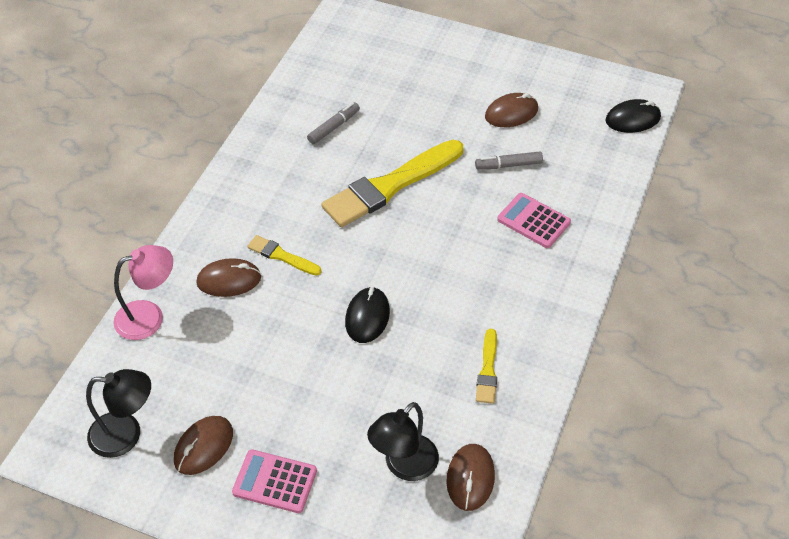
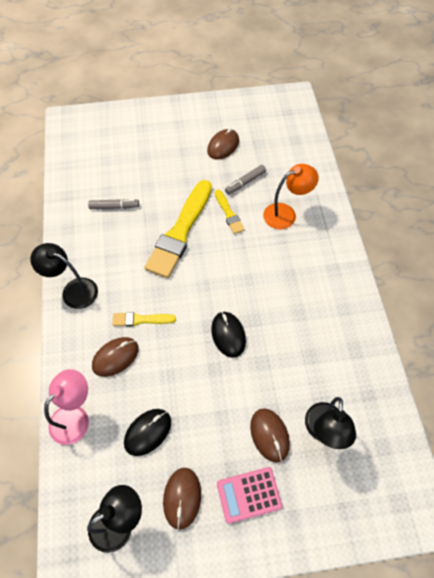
camera: 30 degrees left, 10 degrees up
(230, 193) = (73, 290): none -> black lamp
(334, 127) = (114, 207): grey marker -> grey marker turned 75 degrees clockwise
(470, 478) = (369, 415): brown mouse -> brown mouse (269, 435)
(487, 370) = (328, 332): yellow brush -> yellow brush (229, 213)
(533, 221) = (286, 214): pink calculator -> orange lamp
(632, 119) = (297, 118): black mouse -> black mouse (148, 432)

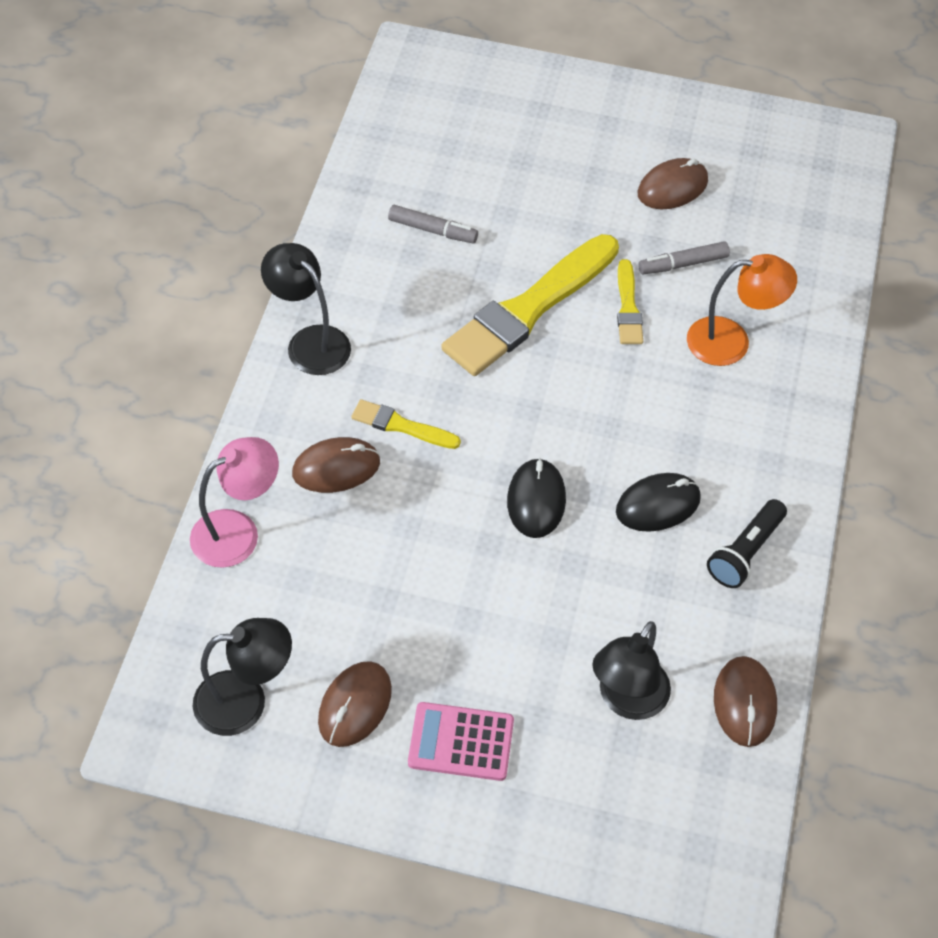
camera: 20 degrees right, 5 degrees down
(148, 432) = (341, 595): black mouse -> black mouse (658, 505)
(269, 435) = (534, 672): brown mouse -> brown mouse (744, 703)
(343, 322) = (745, 552): none -> black flashlight

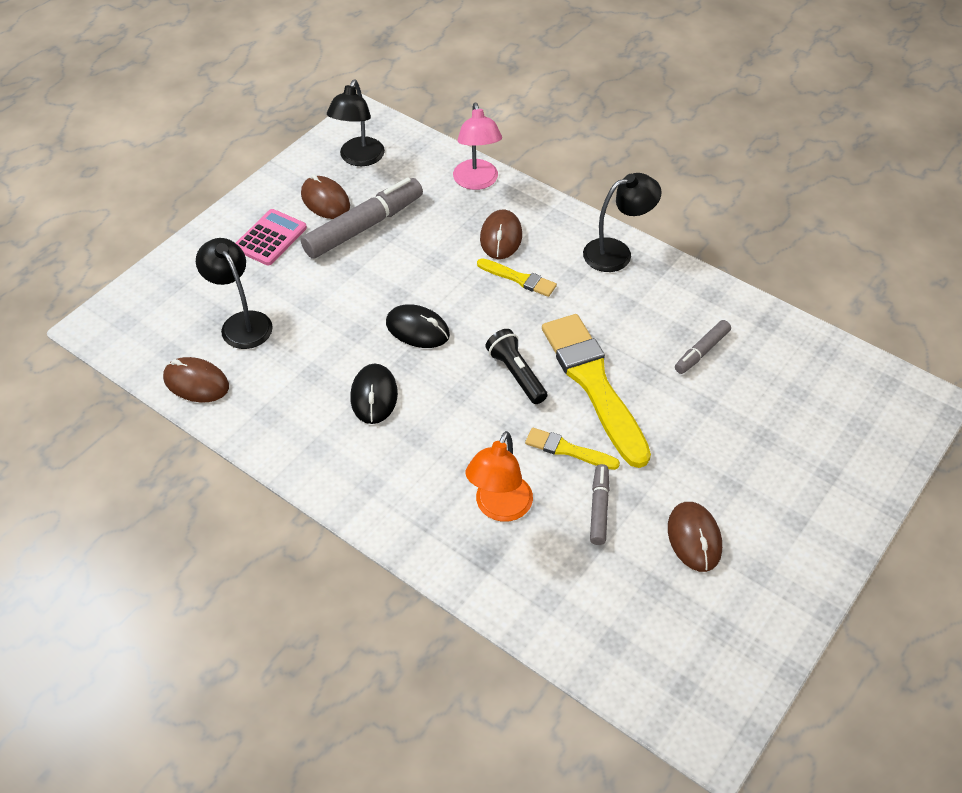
camera: 115 degrees right, 5 degrees down
(386, 633) = (364, 226): none -> grey marker
(401, 426) = (519, 279): yellow brush -> yellow brush turned 75 degrees clockwise
(745, 552) = (304, 432): black flashlight -> black flashlight (516, 374)

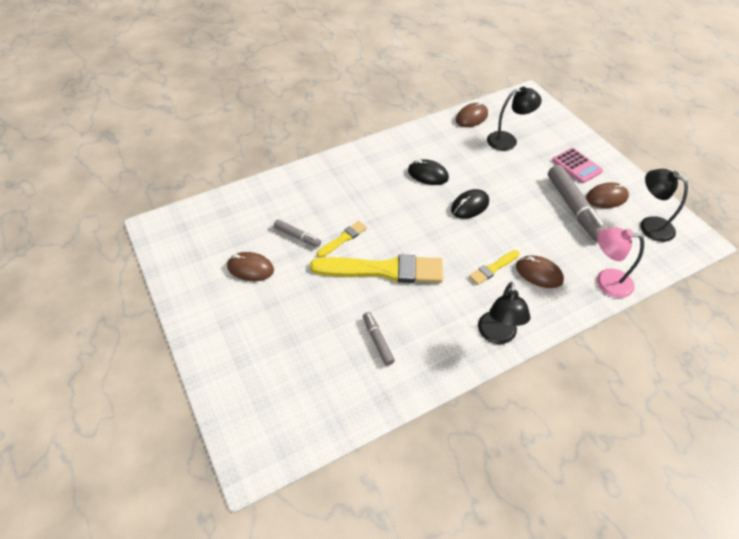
camera: 115 degrees right, 0 degrees up
(499, 508) = (325, 198): orange lamp -> none
(516, 374) = (411, 237): black flashlight -> none

